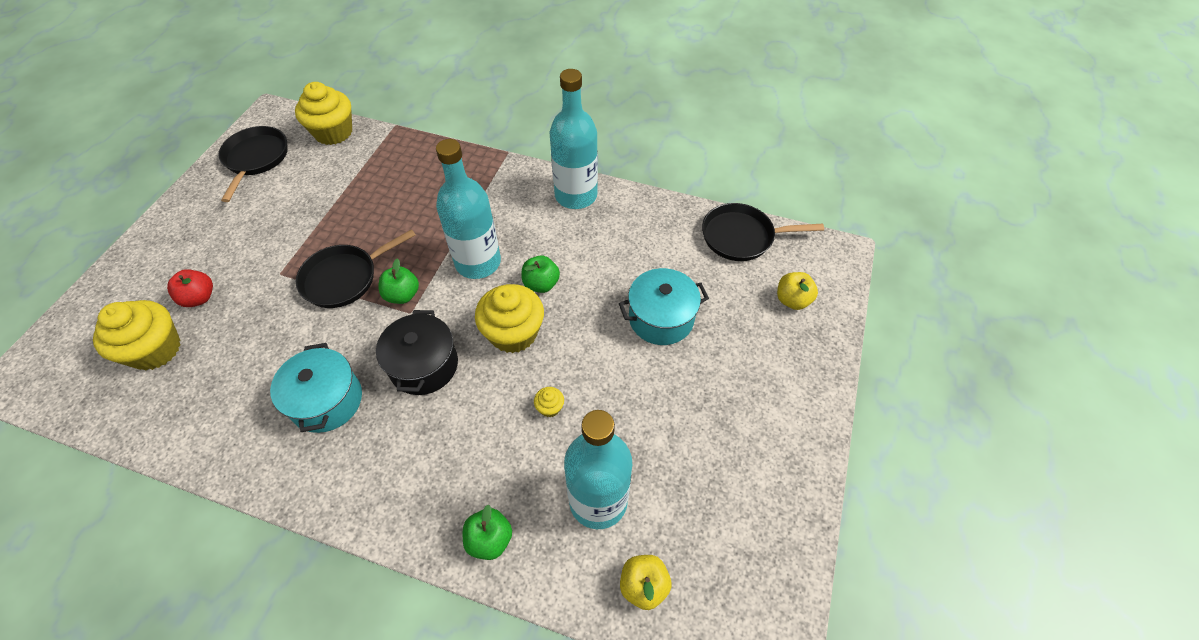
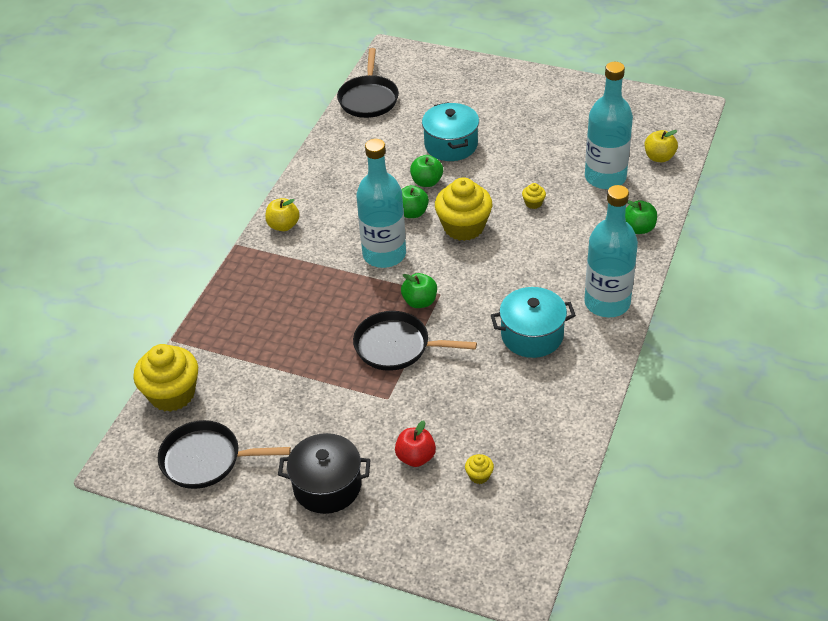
camera: 85 degrees left, 10 degrees down
(155, 349) = (479, 475): yellow cupcake -> yellow cupcake, size x0.42
(344, 278) = (397, 346): black pan -> black pan turned 135 degrees clockwise
(424, 365) = (496, 278): black pot -> black pot (327, 486)
(576, 195) = (306, 194): turquoise bottle -> turquoise bottle (607, 303)
(593, 296) = (427, 182): none -> green apple
(792, 300) = (436, 78): yellow apple -> yellow apple (283, 225)

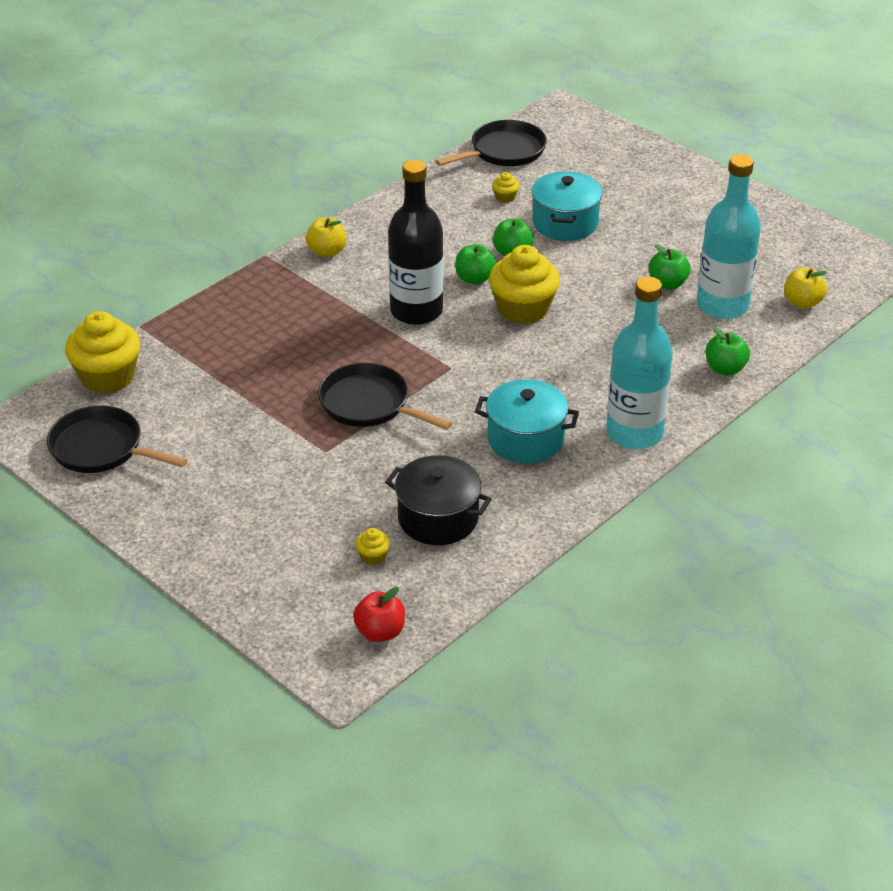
camera: 20 degrees right, 5 degrees down
(327, 486) = (207, 513): black pot -> black pot (438, 518)
(368, 98) = (504, 151): black pan -> black pan turned 150 degrees counterclockwise
(384, 254) = (416, 311): turquoise bottle -> black bottle
(416, 457) = (317, 516): red apple -> red apple (380, 632)
(420, 301) = (424, 368): green apple -> green apple (667, 284)
(533, 203) = (619, 308): yellow cupcake -> yellow cupcake (505, 197)

